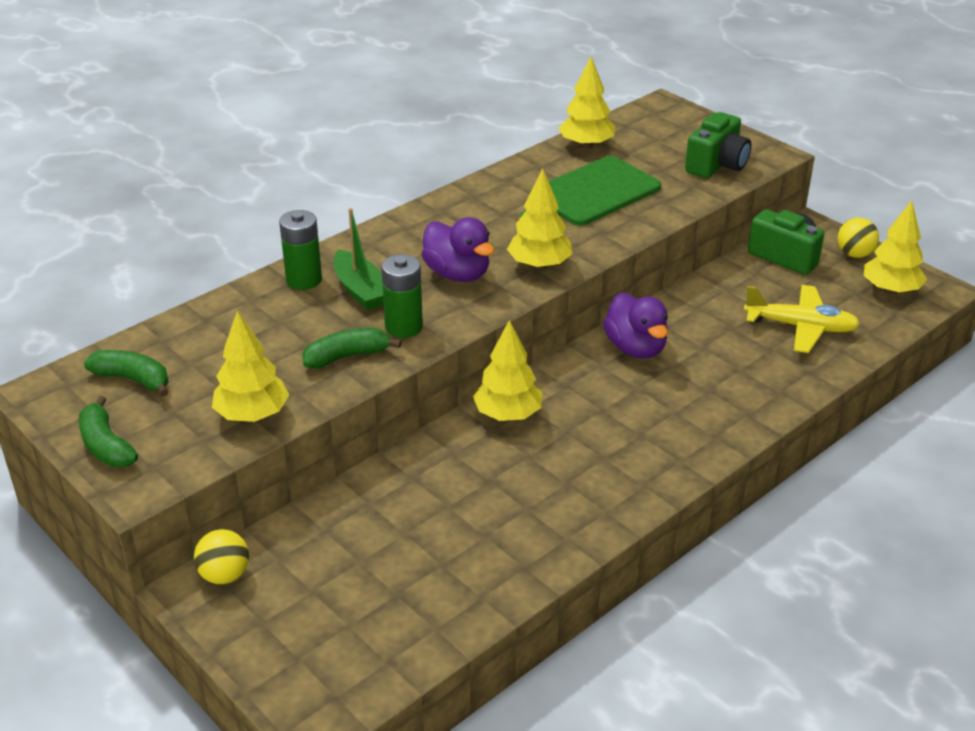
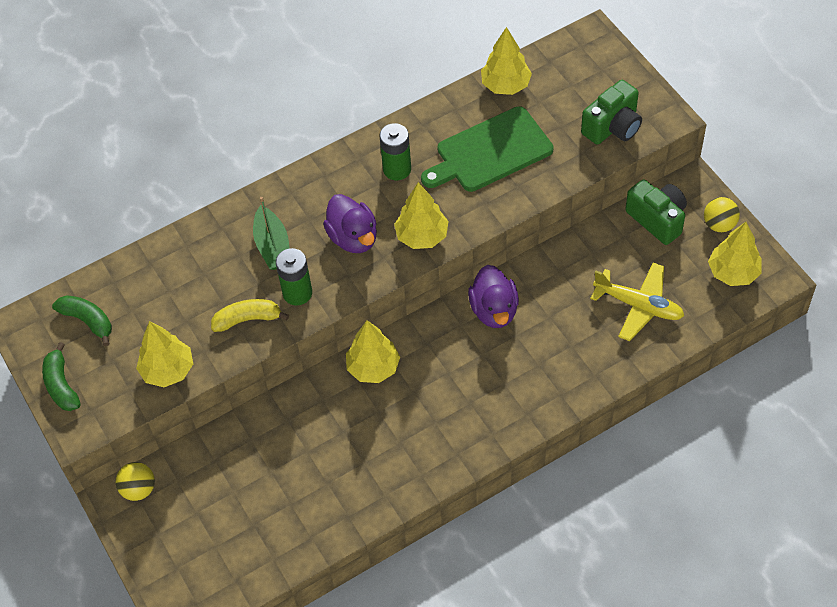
camera: 15 degrees right, 20 degrees up
(304, 280) = (231, 228): green battery -> green battery (397, 169)
(347, 356) = (247, 319): green banana -> yellow banana

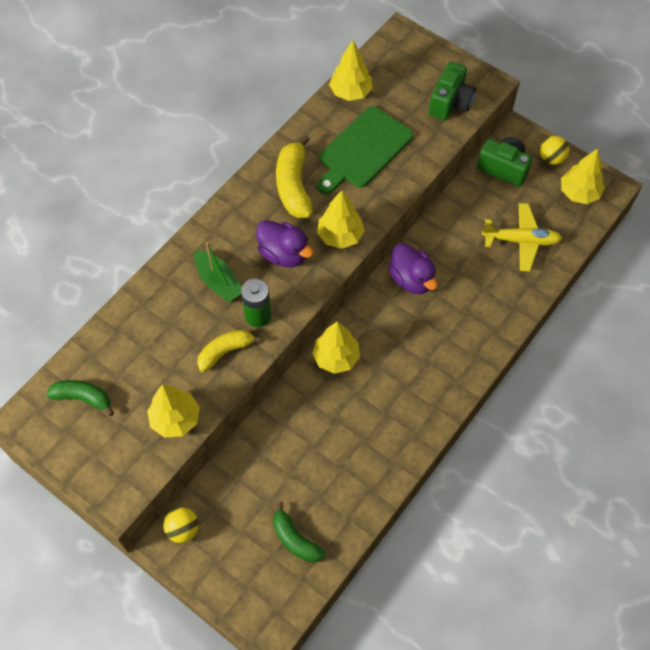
camera: 25 degrees left, 5 degrees up
(61, 385) = (85, 464): green banana -> green banana (295, 539)
(397, 169) = (294, 186): green battery -> yellow banana

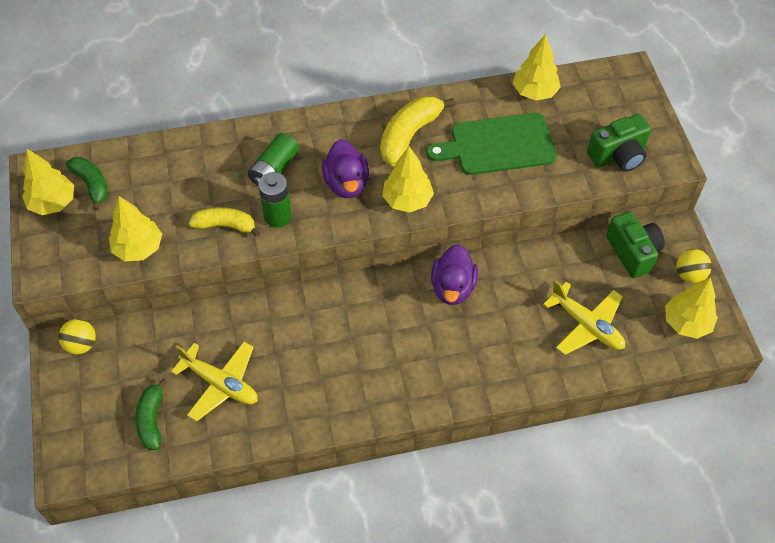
camera: 40 degrees right, 5 degrees down
(218, 282) = (274, 169): green boat -> green battery
(318, 473) = (220, 384): none -> yellow plane
(336, 357) = (326, 304): yellow tree -> yellow tree (53, 203)

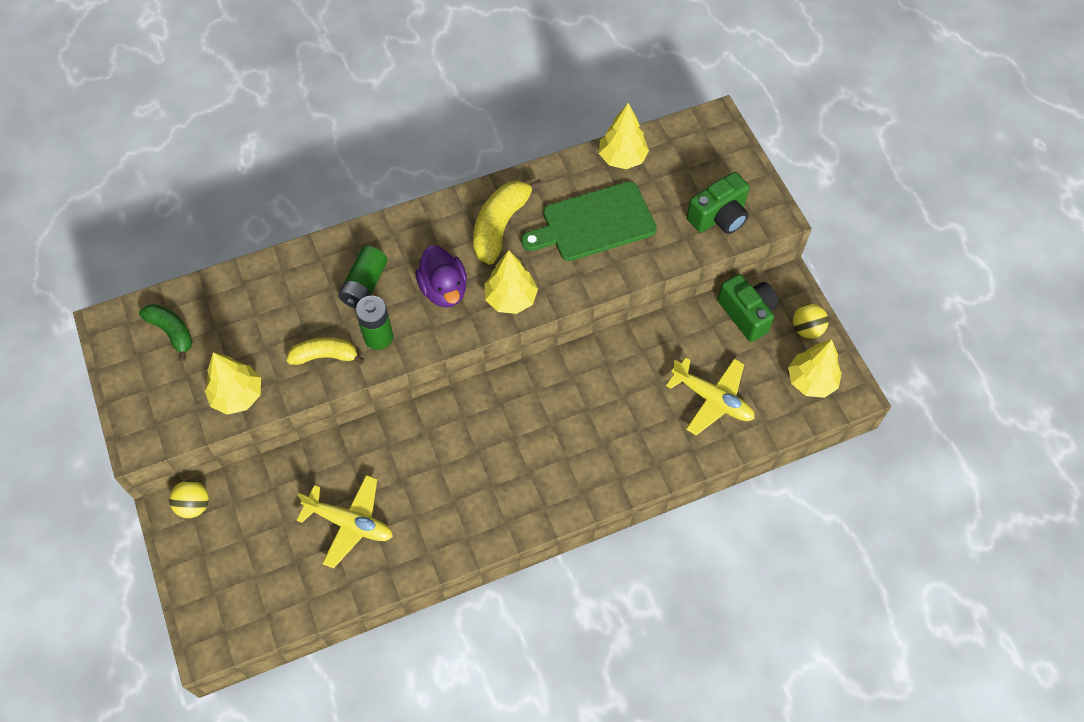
camera: 10 degrees left, 5 degrees up
(53, 203) = (134, 359): yellow tree -> none
(152, 420) = (286, 574): green banana -> none
(453, 287) = (571, 381): purple duck -> none

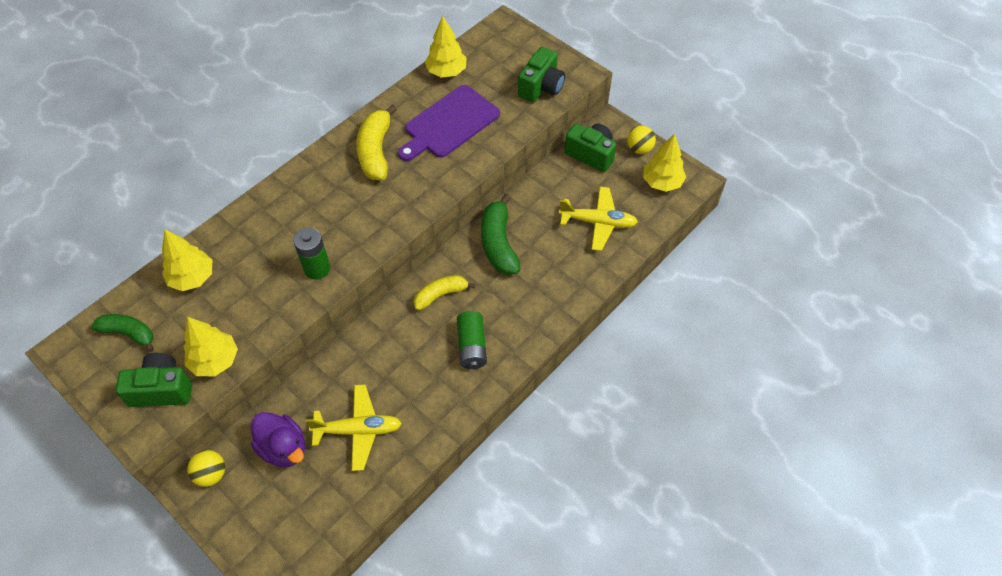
camera: 25 degrees left, 5 degrees down
(177, 404) = (162, 389): none -> green camera
(325, 356) = (278, 300): yellow banana -> yellow banana (440, 295)
(364, 285) = (285, 234): green battery -> green battery (471, 346)
(444, 289) = (354, 213): purple duck -> purple duck (283, 448)
(511, 298) = (412, 200): yellow tree -> yellow tree (192, 278)
(590, 379) = (498, 243): none -> green banana
(594, 223) = (449, 123): green cutting board -> purple cutting board

